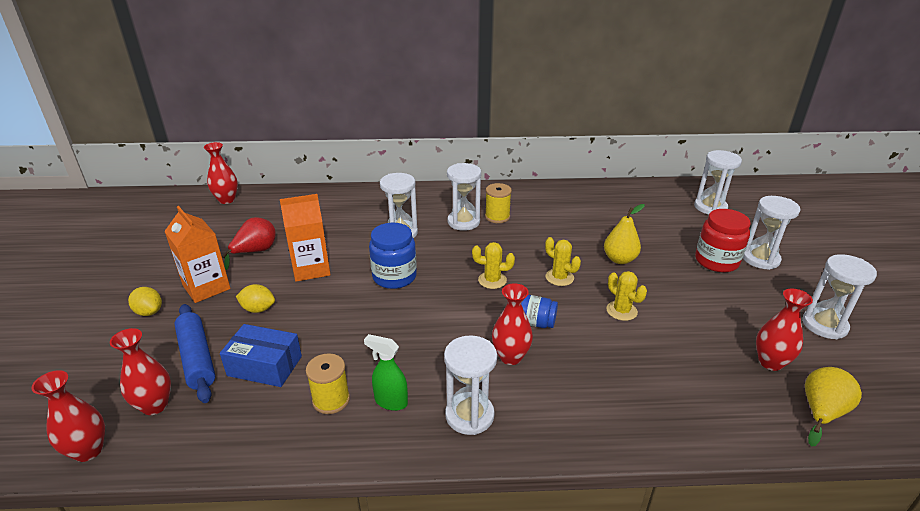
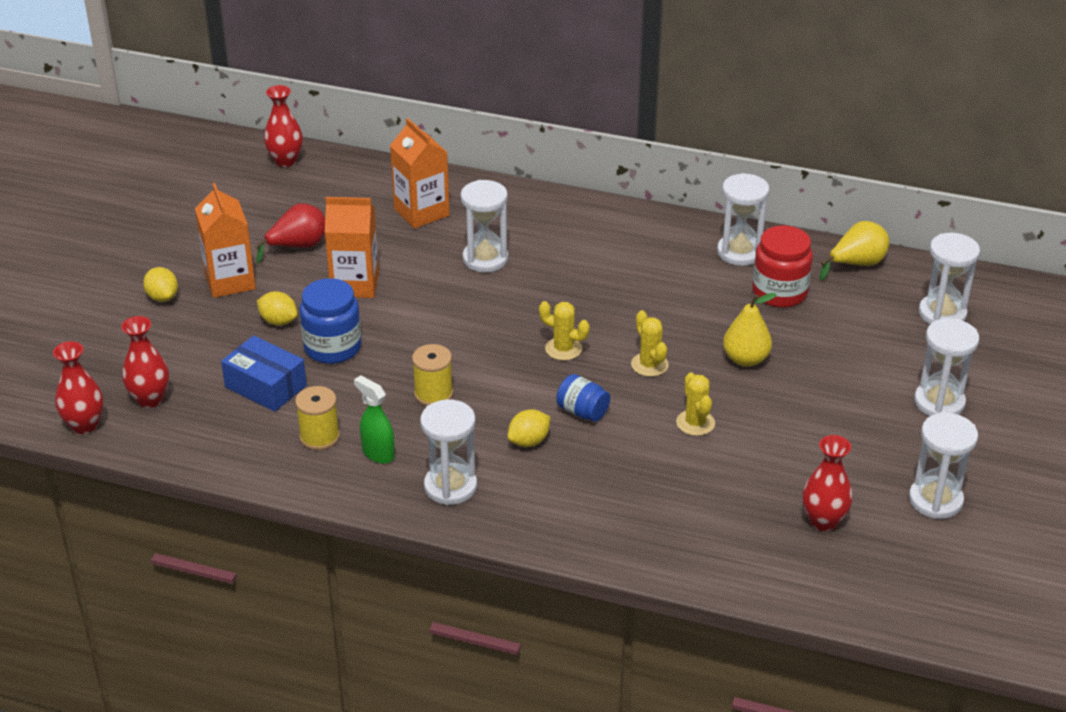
camera: 20 degrees right, 5 degrees up
(197, 358) = (200, 361): blue rolling pin -> none
(340, 213) = (421, 212): none -> orange carton
(394, 277) = (448, 317): blue jar -> blue jar (332, 347)
(463, 222) = (575, 260): white hourglass -> white hourglass (739, 252)
(497, 217) = (625, 262): yellow spool -> yellow spool (433, 394)
(510, 357) = (529, 441): red vase -> yellow lemon
(716, 261) = (874, 391): red jar -> red jar (779, 292)
(821, 412) = (830, 581): yellow pear -> yellow pear (856, 264)

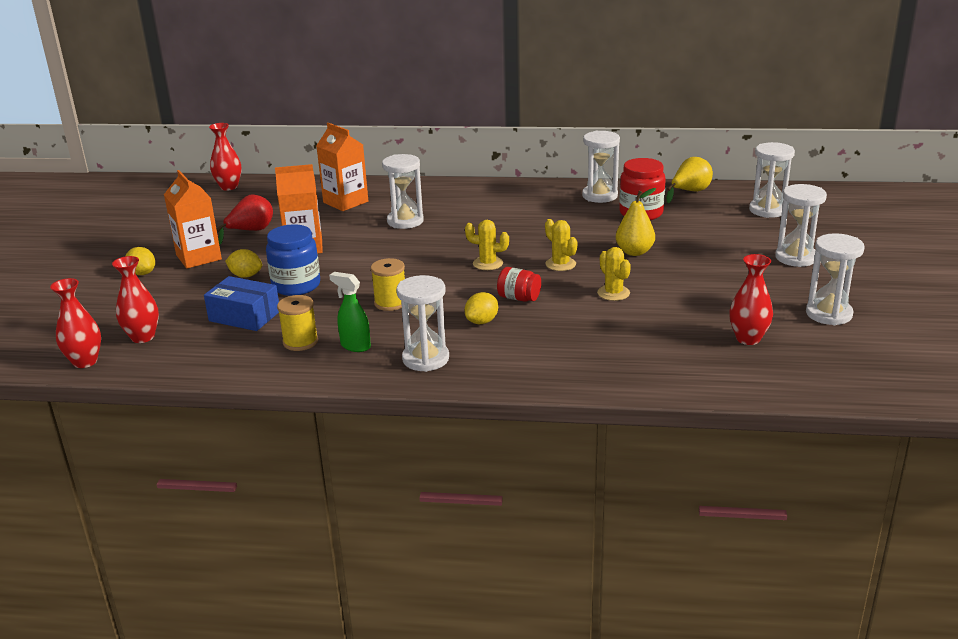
camera: 10 degrees left, 10 degrees down
(582, 412) = (519, 298): blue jar -> red jar

